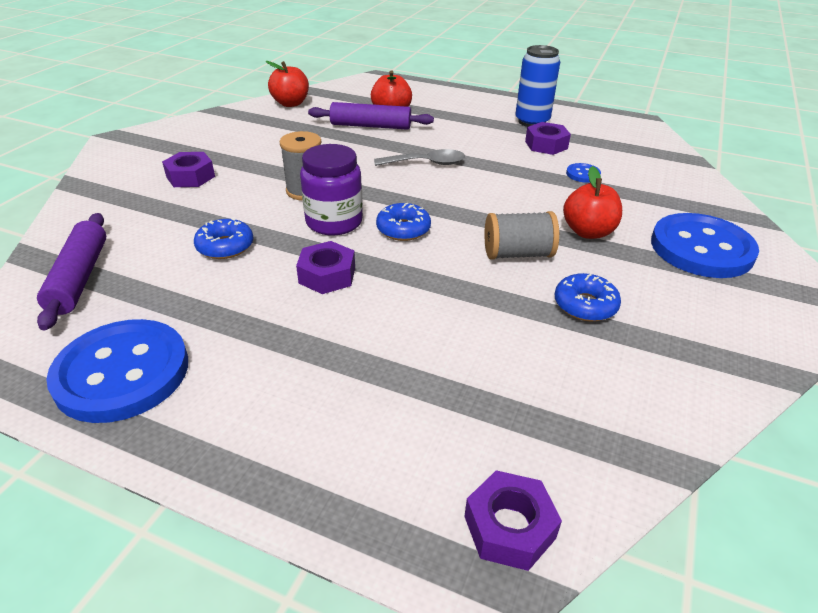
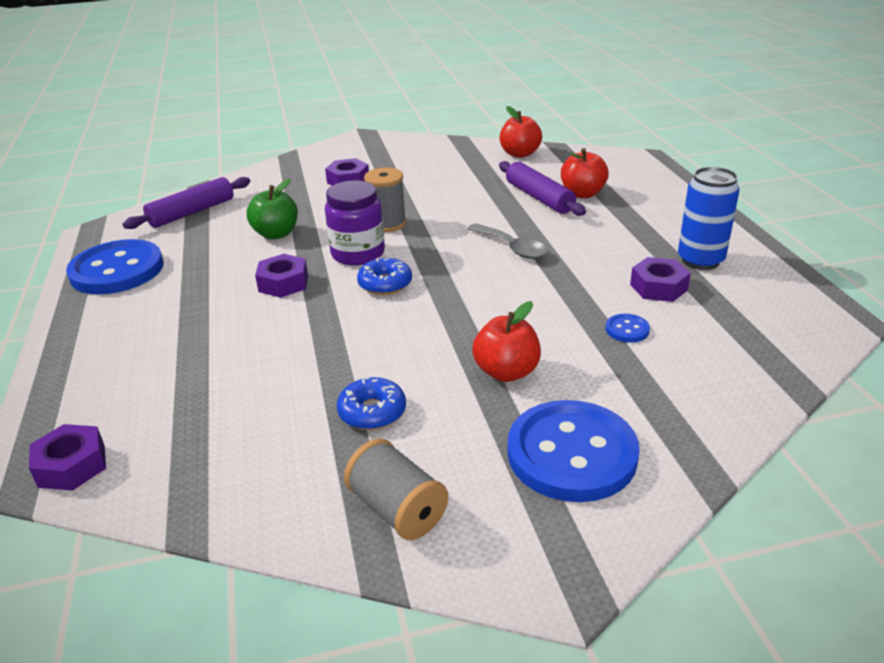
camera: 55 degrees right, 5 degrees down
(225, 246) = (276, 234): blue donut -> green apple
(518, 254) = (415, 349): grey spool -> grey spool (397, 509)

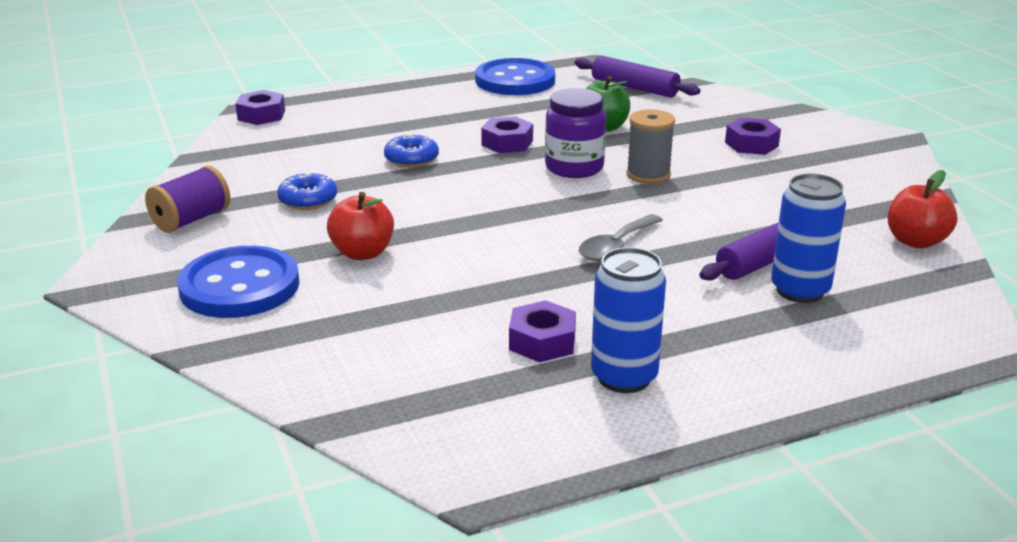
camera: 80 degrees right, 5 degrees down
(385, 284) = (515, 186): blue donut -> blue donut (411, 159)
(397, 509) = (191, 220): grey spool -> purple spool
(582, 194) = (800, 290): red apple -> blue can
(627, 329) = (442, 317): blue button -> none

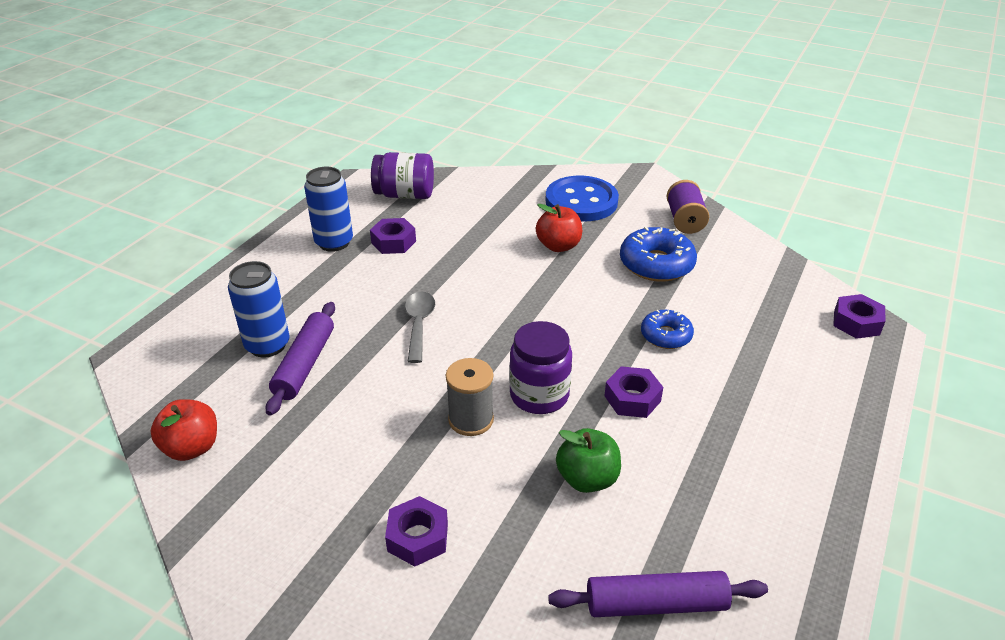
camera: 140 degrees right, 10 degrees up
(308, 200) = (656, 264): blue donut -> blue donut, size x1.62
(436, 408) = (405, 195): none -> purple jar
(515, 80) = (790, 526): blue button -> none

